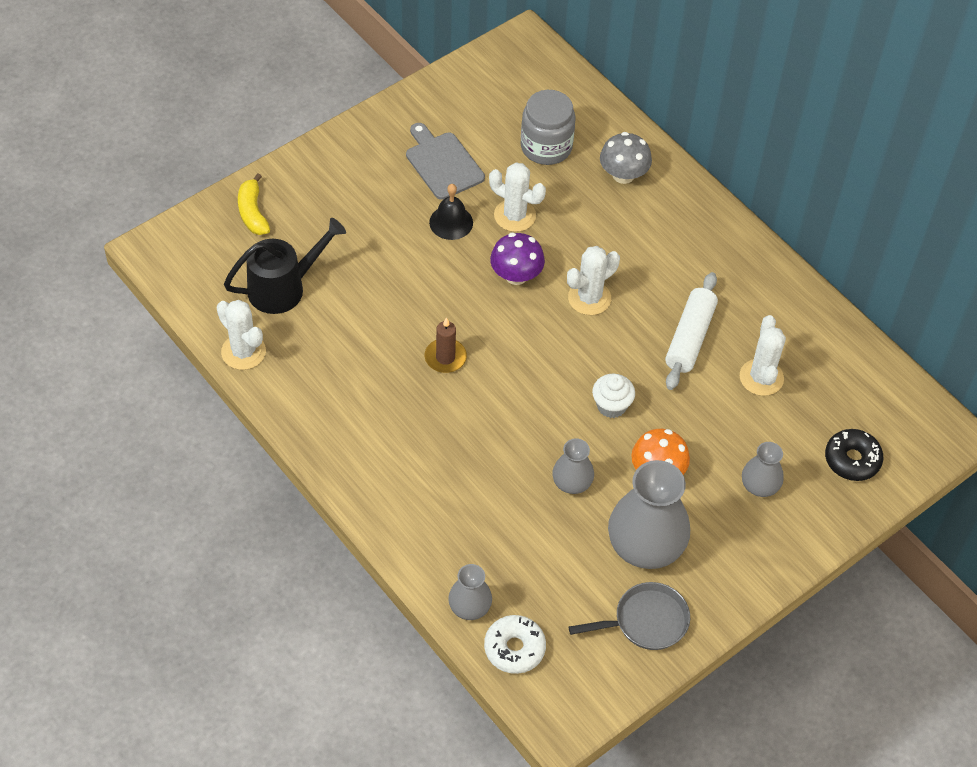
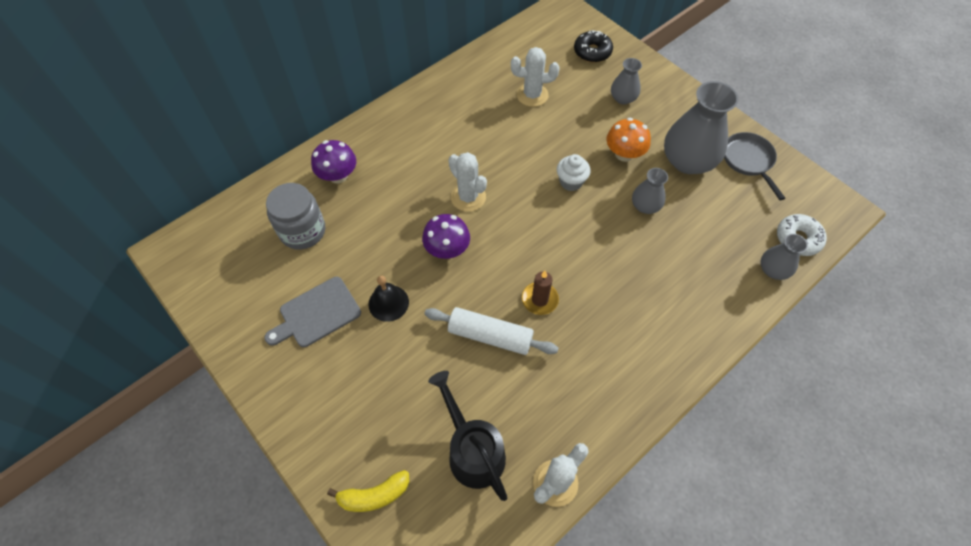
camera: 90 degrees left, 5 degrees up
(515, 215) = (381, 252): white cactus -> none
(623, 175) = (338, 175): grey mushroom -> purple mushroom
(689, 338) = (501, 134): white rolling pin -> white rolling pin (490, 336)

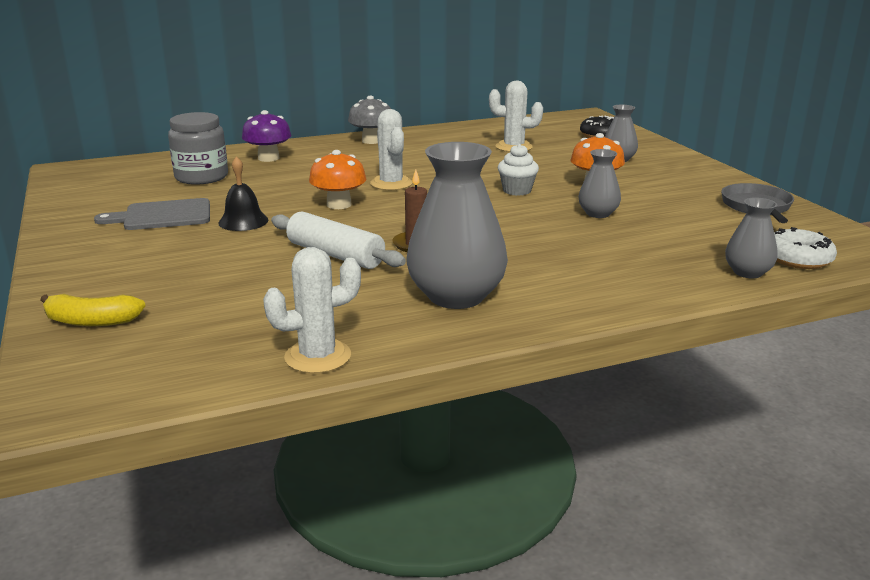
camera: 20 degrees right, 35 degrees down
(407, 113) = (371, 141): none -> grey mushroom
(447, 249) = (339, 205): purple mushroom -> orange mushroom
(472, 450) = (237, 316): black watering can -> none
(688, 161) = (673, 198): grey vase -> grey vase (456, 296)

